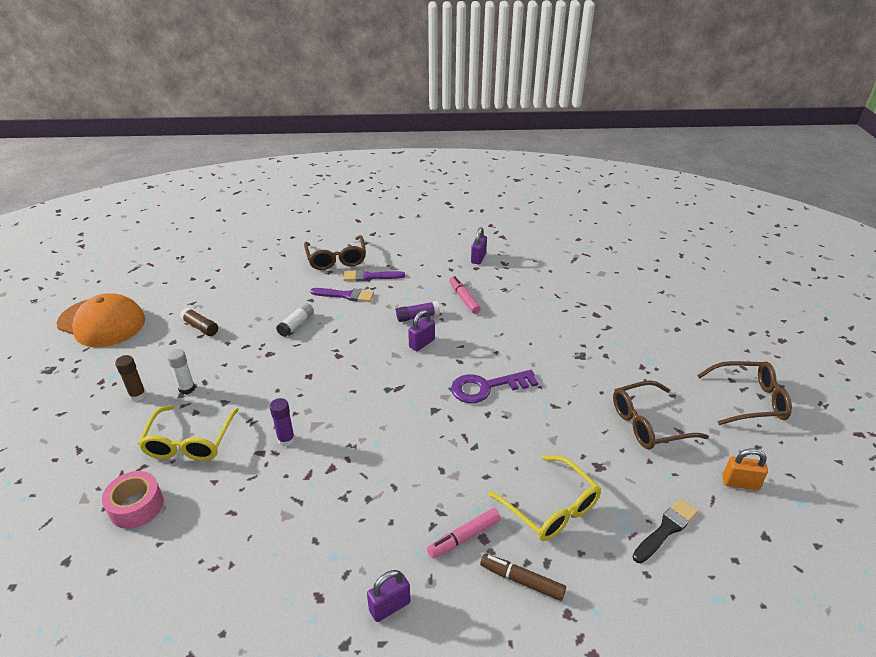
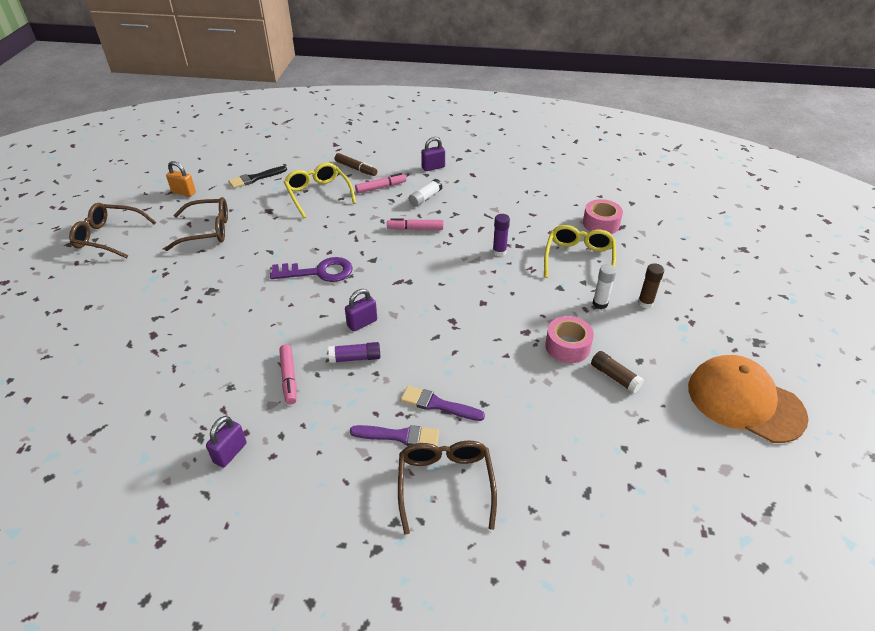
camera: 170 degrees left, 5 degrees up
(233, 345) = (567, 346): none -> pink tape
(296, 324) = (499, 366): white glue stick -> white glue stick (425, 198)
(394, 461) = (415, 229): none -> pink marker

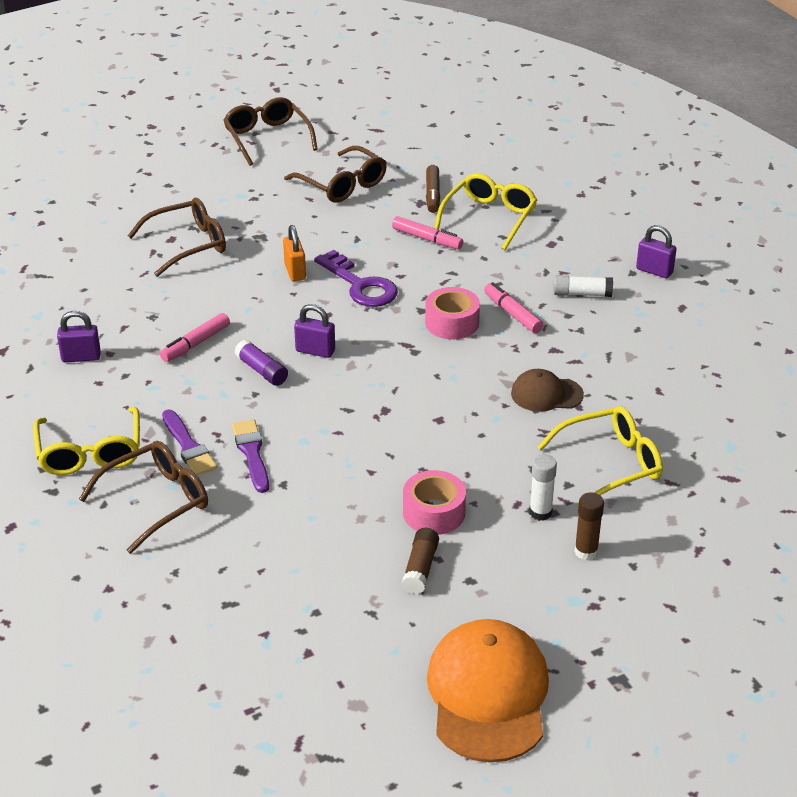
camera: 55 degrees right, 5 degrees down
(172, 329) = (188, 245): none -> brown glasses
(184, 192) = (383, 137): orange padlock -> orange padlock (295, 272)
(255, 178) = (464, 164): black brush -> none
(352, 501) = (90, 453): none -> yellow glasses
(356, 169) = (573, 218): brown marker -> brown marker (432, 194)
(381, 187) = (559, 253): pink marker -> pink marker (427, 239)
(499, 252) = (546, 394): purple glue stick -> brown cap
(601, 224) = (713, 457): pink tape -> pink tape (452, 323)

